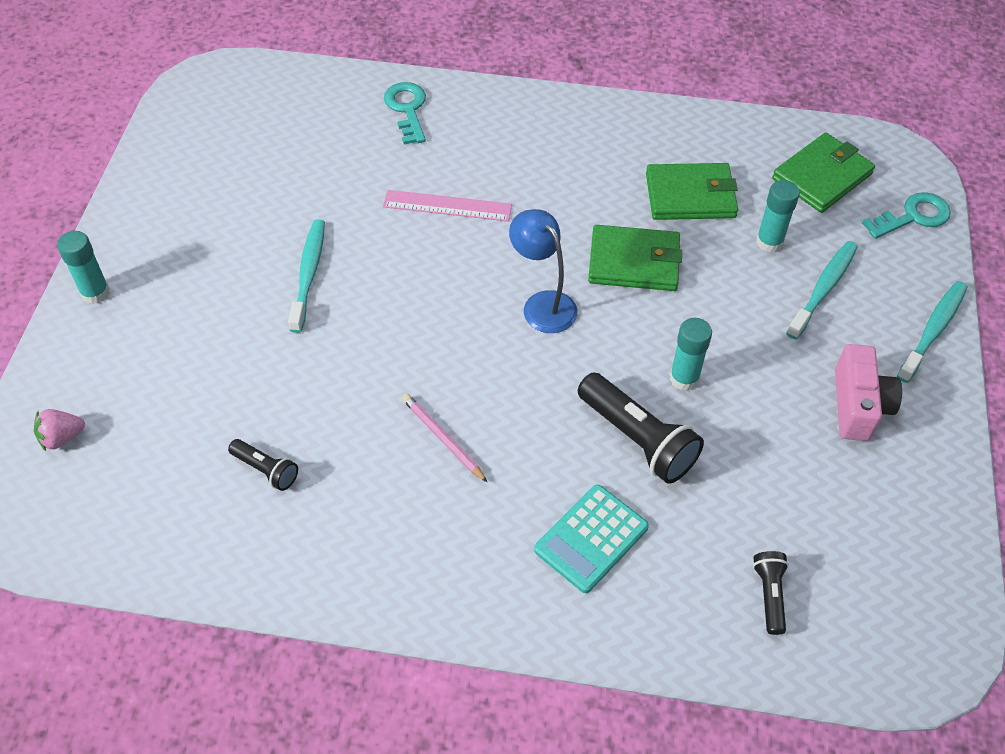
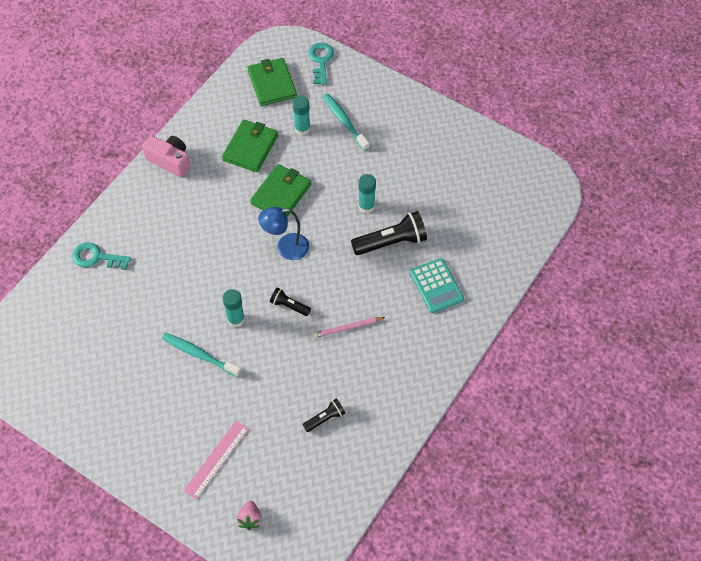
camera: 65 degrees left, 5 degrees up
(95, 293) = (148, 476): turquoise glue stick -> turquoise glue stick (236, 319)
(447, 205) = (188, 266): pink ruler -> pink ruler (216, 459)
(769, 595) = (497, 228): black flashlight -> black flashlight (289, 306)
(858, 405) = (418, 143): pink camera -> pink camera (170, 161)
(933, 330) = (393, 91): turquoise toothbrush -> none

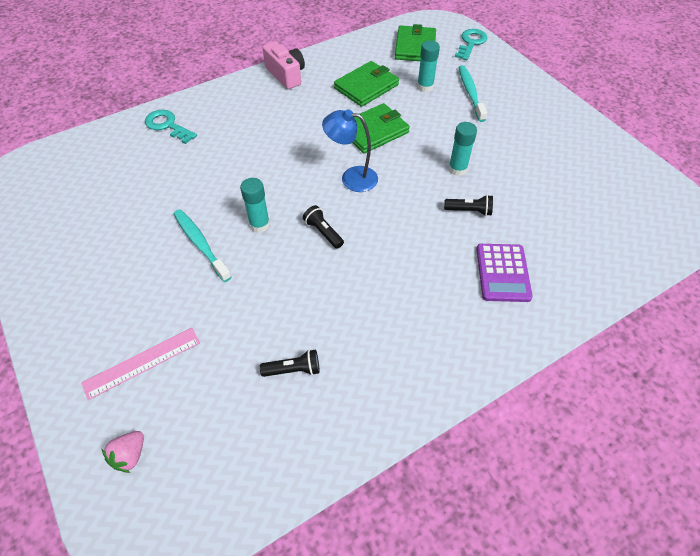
camera: 25 degrees right, 5 degrees down
(347, 328) = (375, 278): pink pencil -> none
(391, 242) = (469, 211): black flashlight -> black flashlight, size x0.54
(436, 286) = (502, 273): turquoise calculator -> purple calculator

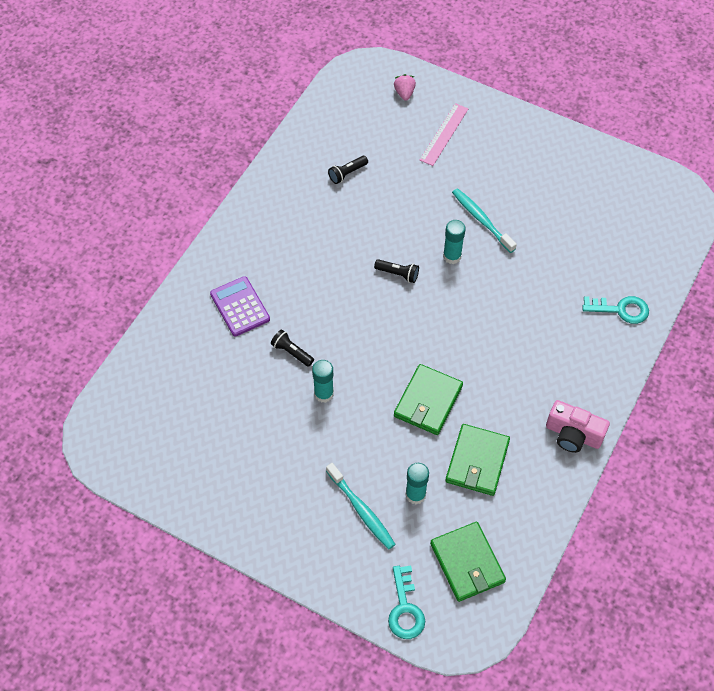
camera: 150 degrees right, 5 degrees up
(200, 244) = (481, 220): turquoise toothbrush -> turquoise toothbrush turned 150 degrees counterclockwise
(351, 178) = (411, 336): blue lamp -> none
(469, 211) = (291, 352): black flashlight -> black flashlight turned 60 degrees clockwise

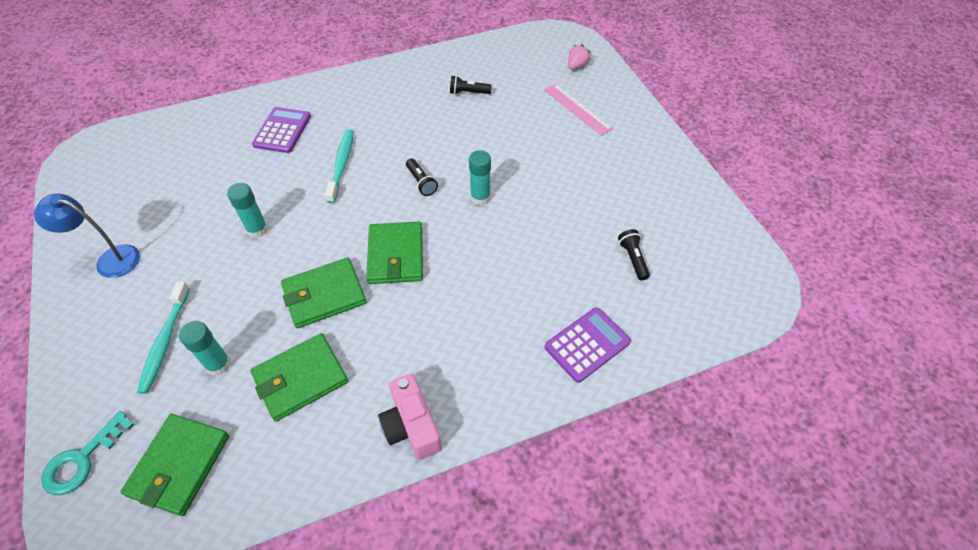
camera: 40 degrees right, 5 degrees down
(244, 494) = (110, 260): none -> blue lamp
(291, 352) = (275, 184): black flashlight -> black flashlight (633, 259)
(443, 340) = (396, 255): none -> green wallet
(444, 134) = (577, 109): pink ruler -> pink ruler turned 75 degrees clockwise
(481, 220) = (537, 186): turquoise toothbrush -> turquoise toothbrush (341, 165)
(621, 310) = (587, 344): turquoise key -> purple calculator

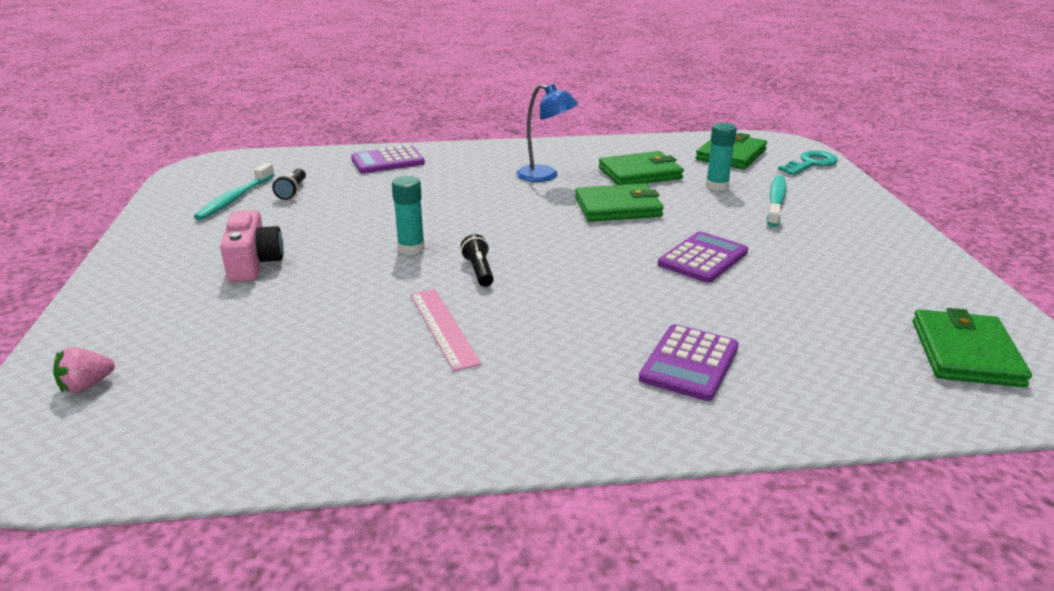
camera: 165 degrees left, 25 degrees down
(110, 260) = (883, 257): blue lamp -> blue lamp (545, 176)
(257, 229) = (703, 258): turquoise glue stick -> purple calculator
(341, 165) = (588, 304): turquoise toothbrush -> turquoise toothbrush (235, 198)
(396, 255) = (535, 221): green wallet -> green wallet (965, 353)
(411, 426) = (551, 149): pink camera -> pink camera (254, 263)
(468, 92) = (331, 372): black flashlight -> none
(577, 109) = (178, 318): pink ruler -> pink ruler (444, 327)

